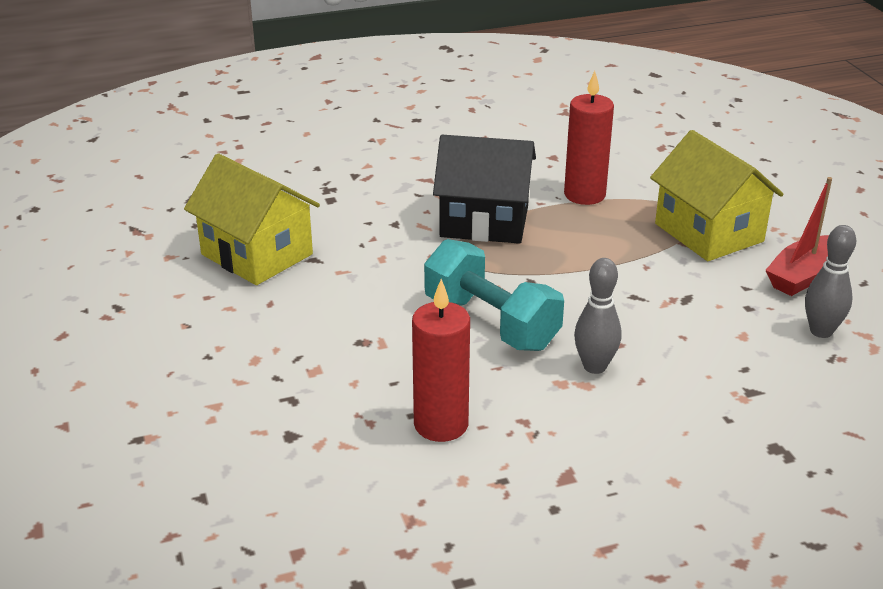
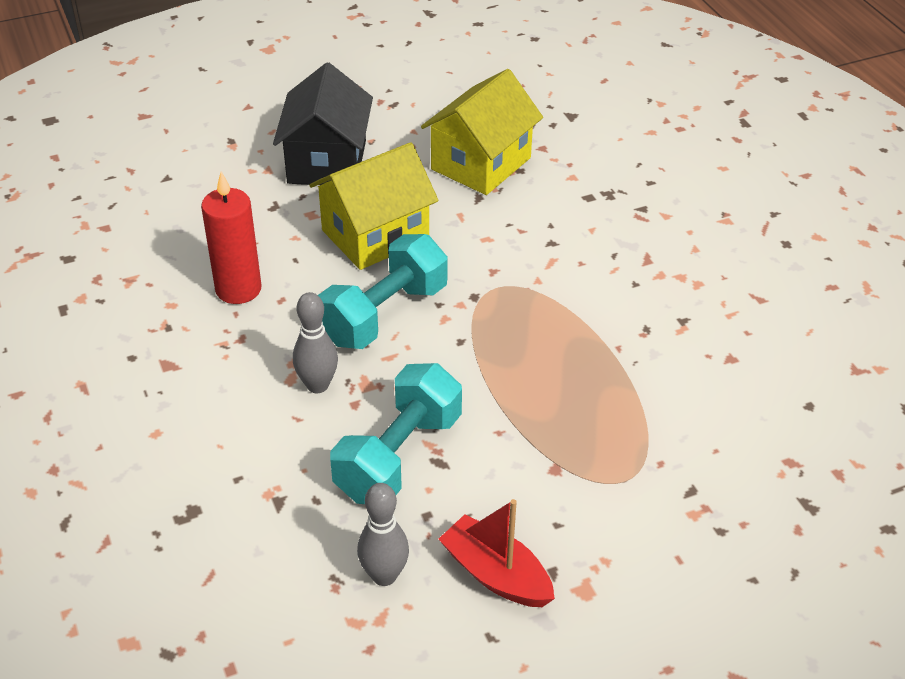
camera: 85 degrees right, 10 degrees up
(484, 221) = (568, 305): black house -> black house (327, 162)
(584, 195) = (644, 384): red candle -> none
(683, 320) = (398, 456): none -> turquoise dumbbell
(708, 232) = (581, 492): yellow house -> yellow house (375, 235)

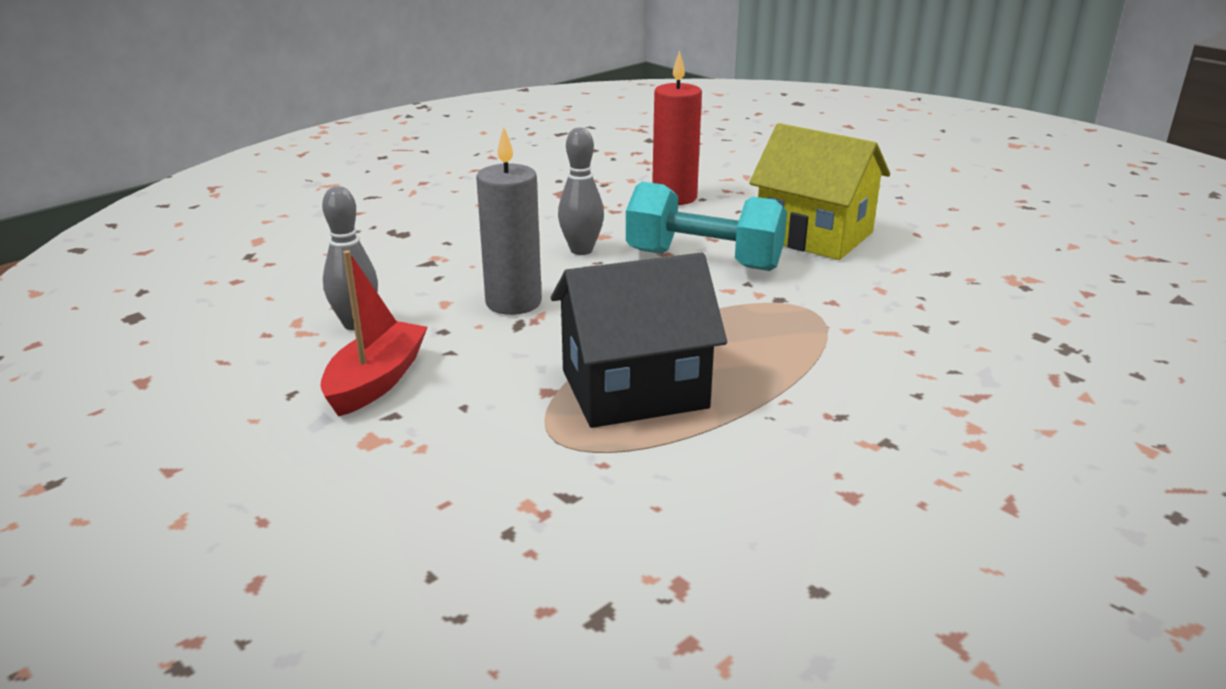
camera: 70 degrees right, 15 degrees down
(327, 162) = (891, 196): black house -> black house (634, 389)
(398, 456) = (513, 302): turquoise dumbbell -> grey candle
(481, 163) = (1002, 264): yellow house -> none

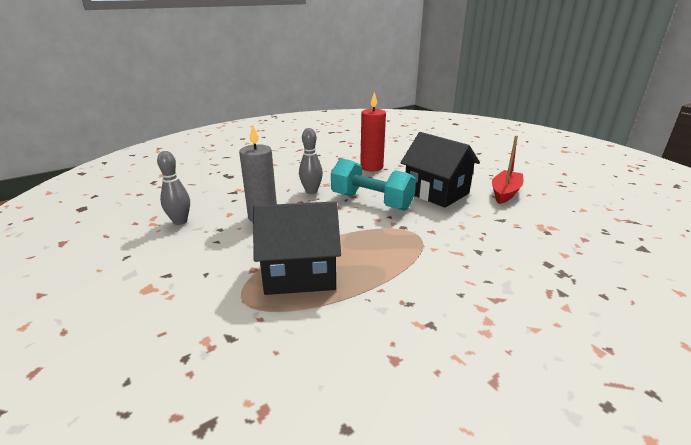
camera: 10 degrees right, 0 degrees up
(376, 381) = (170, 254): red boat -> red boat (505, 193)
(814, 235) = (436, 192): yellow house -> black house

